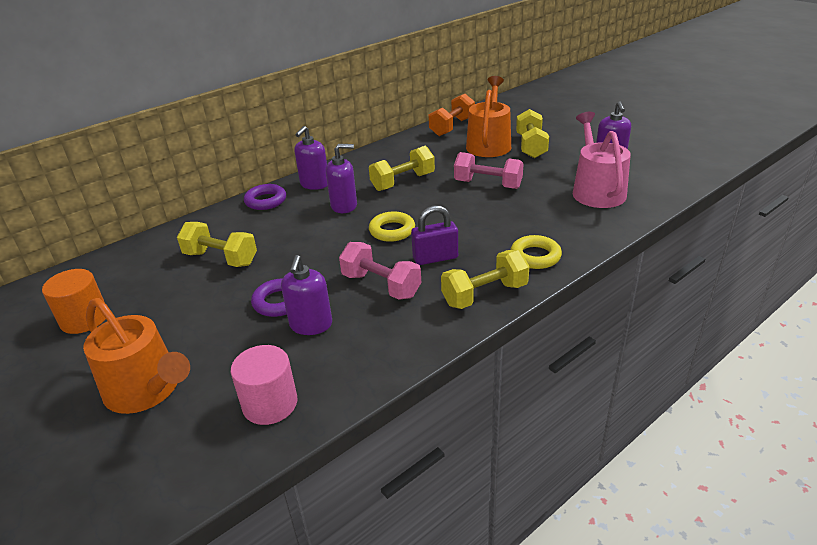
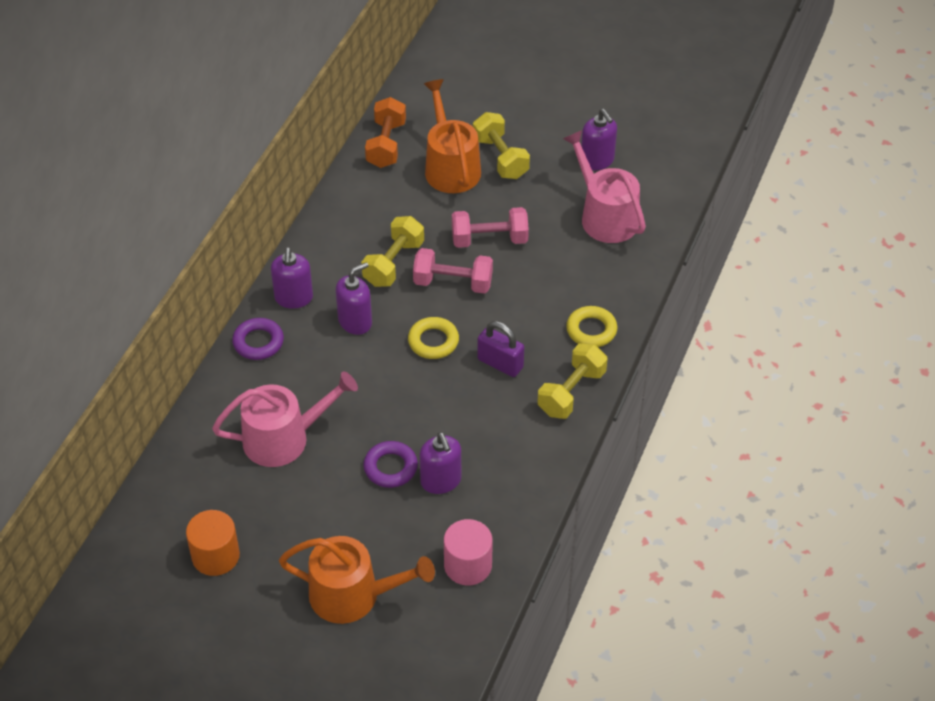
camera: 30 degrees left, 15 degrees up
(221, 258) = (284, 438): yellow dumbbell -> pink watering can
(381, 285) = (472, 415): pink dumbbell -> pink dumbbell (453, 283)
(435, 258) = (500, 363): purple padlock -> purple padlock turned 75 degrees clockwise

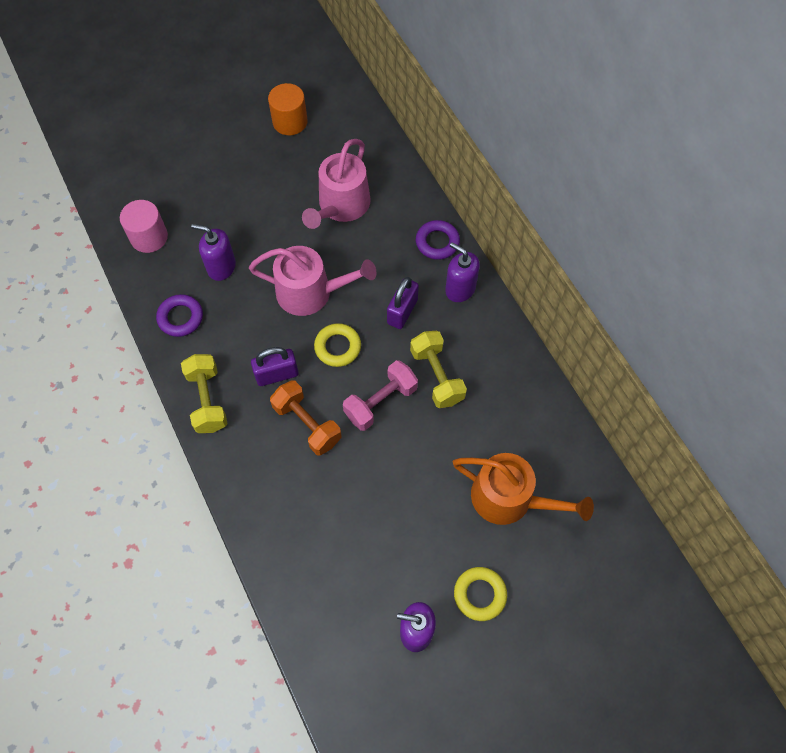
camera: 130 degrees right, 15 degrees up
(353, 595) = (193, 168): orange watering can -> none
(355, 321) = (402, 311): purple soap dispenser -> purple padlock
(386, 145) = (578, 468): orange dumbbell -> orange dumbbell (307, 424)
(390, 467) = (260, 247): purple ring -> purple ring (180, 318)
(489, 239) = (401, 463): pink dumbbell -> none
(500, 158) = (487, 548): yellow dumbbell -> none
(591, 330) = (246, 461): yellow ring -> yellow ring (480, 594)
(605, 216) = (347, 577): pink watering can -> pink watering can (311, 292)

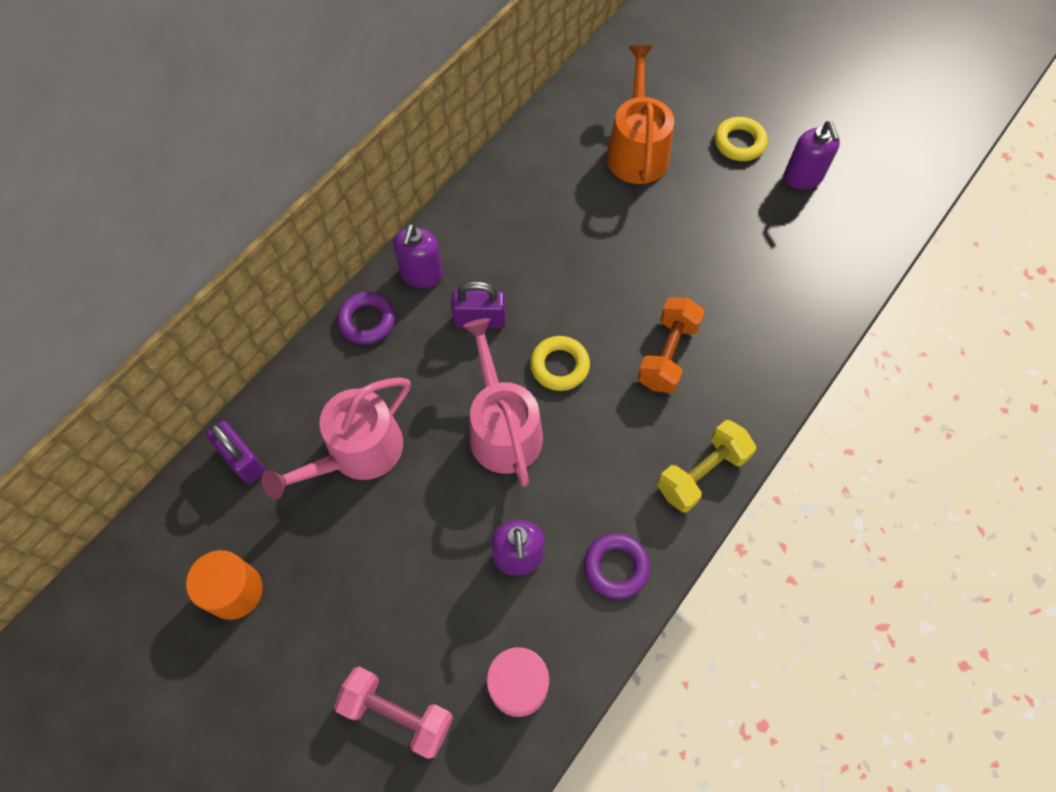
camera: 115 degrees left, 0 degrees up
(277, 374) = (628, 413): purple padlock -> purple padlock (243, 460)
(341, 206) = (357, 452): pink watering can -> pink watering can turned 135 degrees clockwise
(380, 402) = (601, 295): pink dumbbell -> pink dumbbell (397, 714)
(437, 376) = (542, 256): yellow dumbbell -> none

